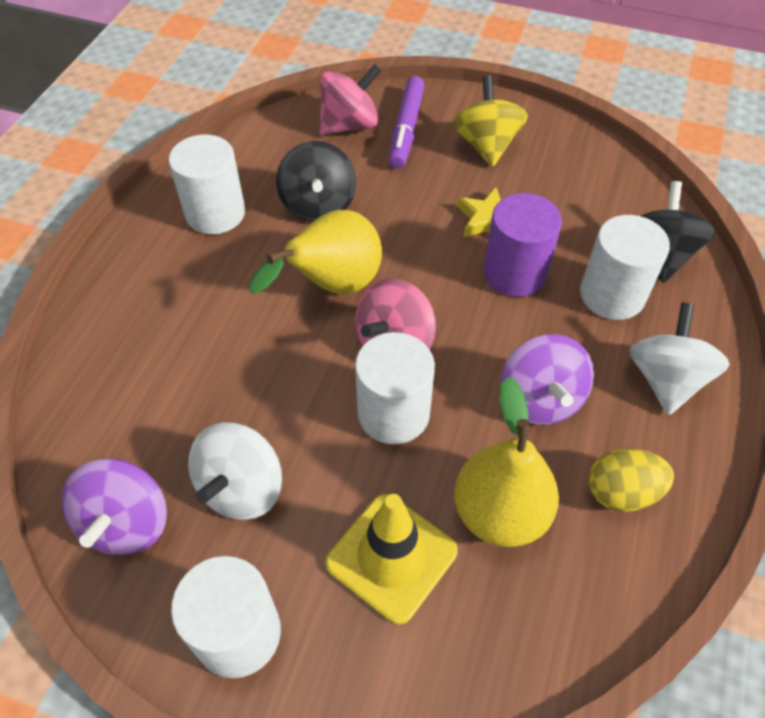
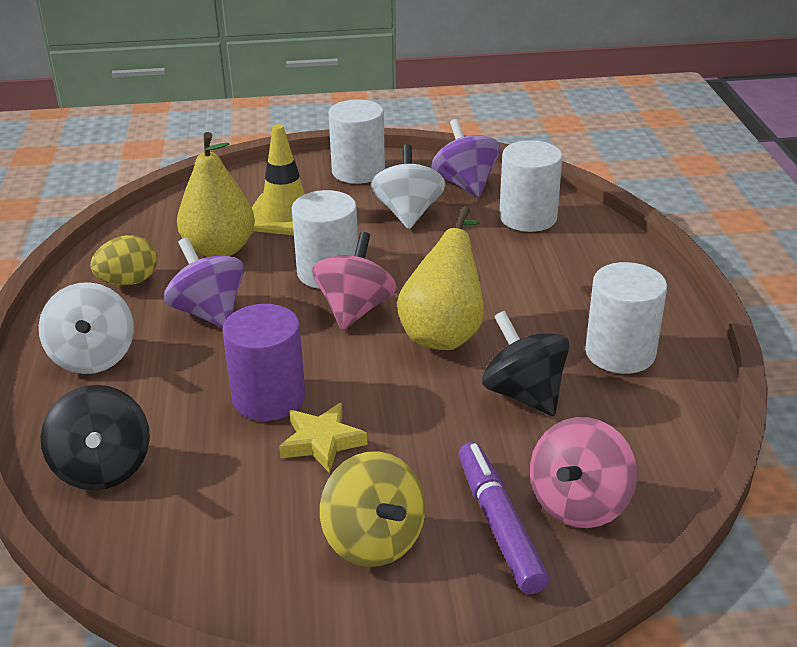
camera: 155 degrees right, 20 degrees down
(612, 295) = (156, 410): white cylinder -> white cylinder (528, 217)

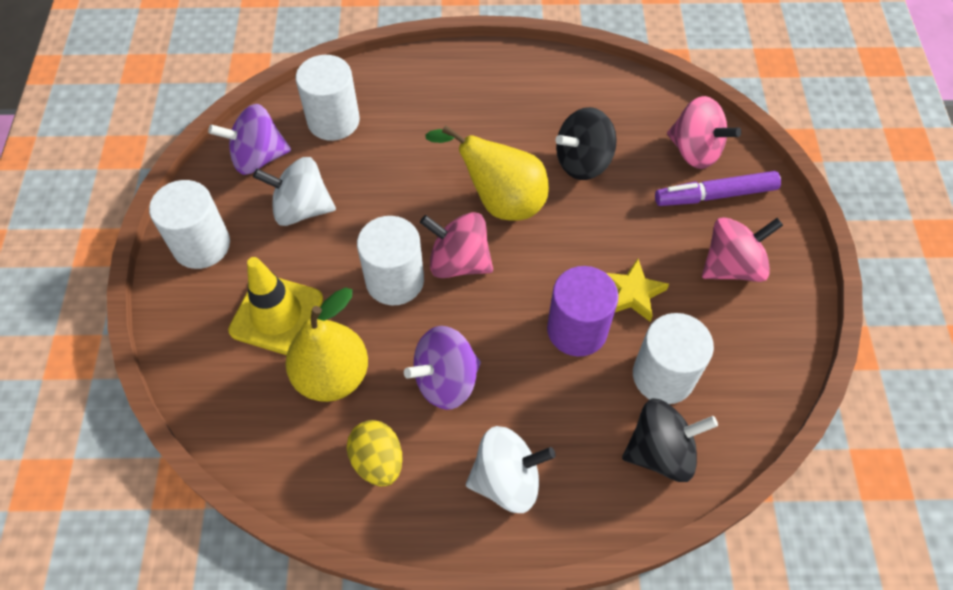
camera: 85 degrees left, 25 degrees up
(373, 540) = (732, 266): yellow spinning top -> pink spinning top
(620, 353) = (539, 99): white cylinder -> white cylinder (663, 376)

